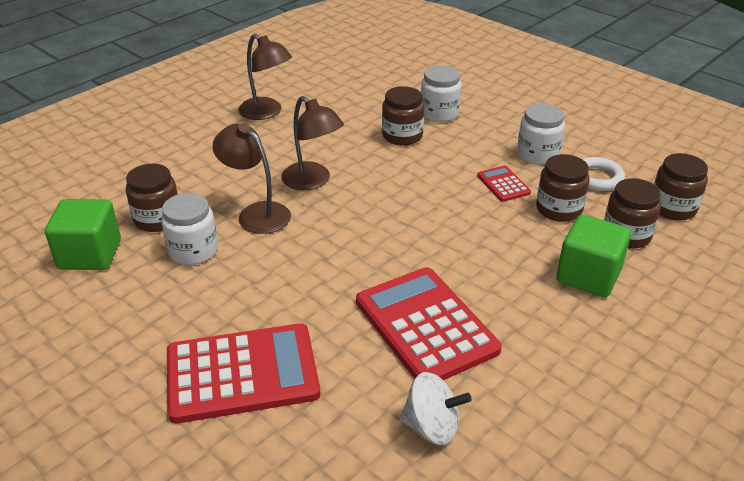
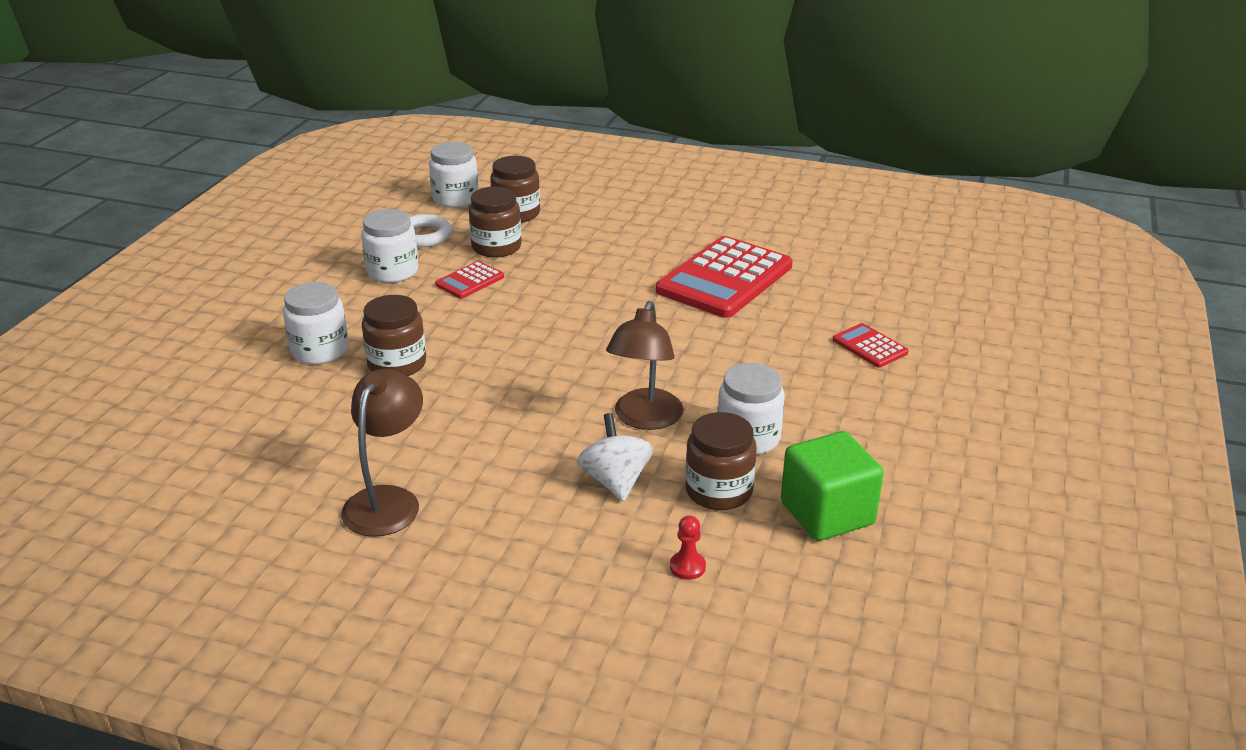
camera: 115 degrees left, 5 degrees down
(113, 187) = (687, 567): none -> red pawn
(242, 373) = (869, 346): red calculator -> red calculator, size x0.46
(312, 181) = (549, 400): brown lamp -> none
(432, 427) = (824, 255): white spinning top -> white spinning top (615, 481)
(588, 276) = (591, 223): green cube -> none
(672, 208) = (455, 198): brown jar -> white jar

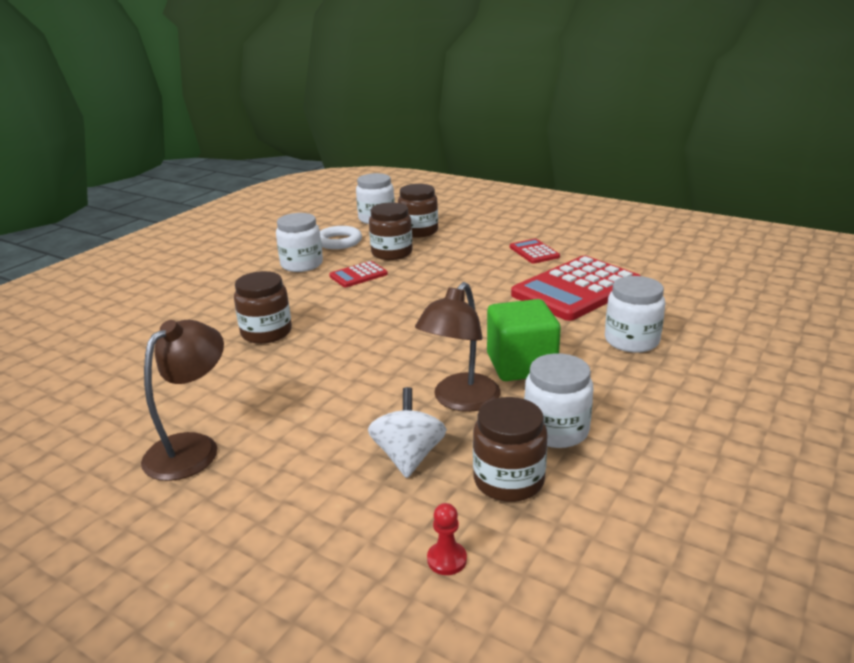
camera: 15 degrees right, 5 degrees down
(320, 350) = (212, 316): white jar -> white jar (631, 340)
(827, 513) = (619, 521): green cube -> green cube (521, 365)
(869, 346) = (703, 357): red calculator -> red calculator (534, 252)

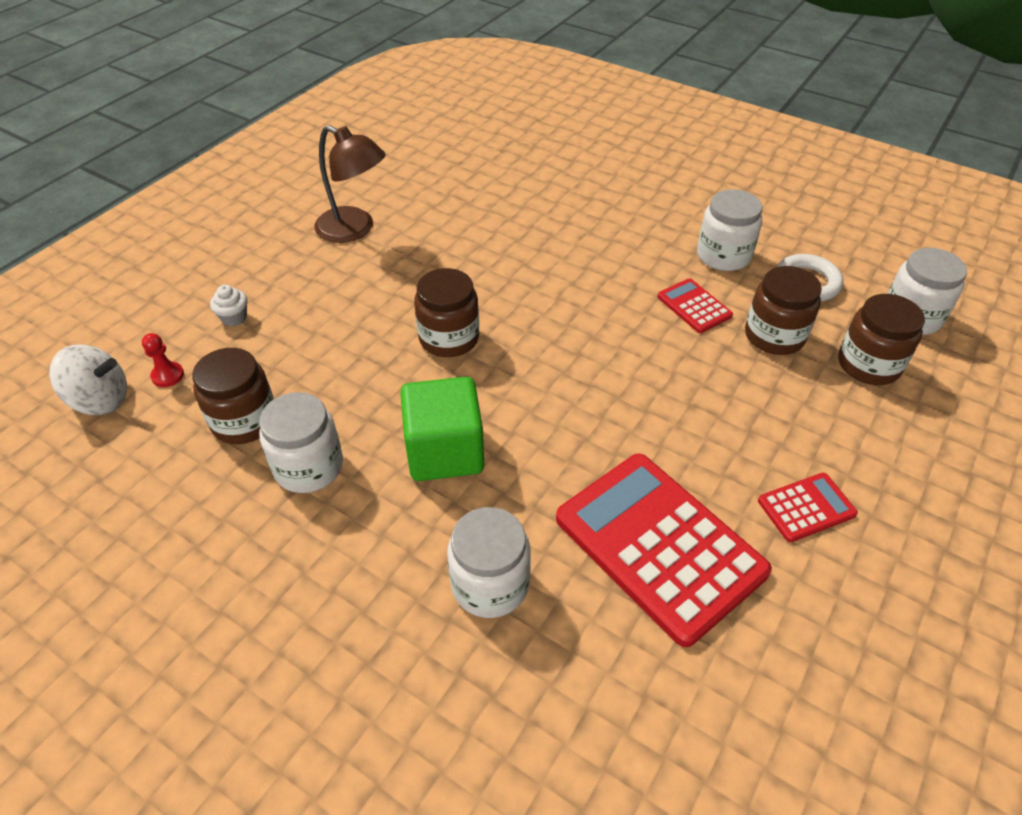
camera: 90 degrees right, 20 degrees up
(266, 332) = (544, 246): brown jar -> brown jar (449, 338)
(343, 521) = (234, 317): none -> white cupcake
(408, 456) = (302, 354): white spinning top -> white spinning top (101, 400)
(460, 401) = (382, 393): brown lamp -> none

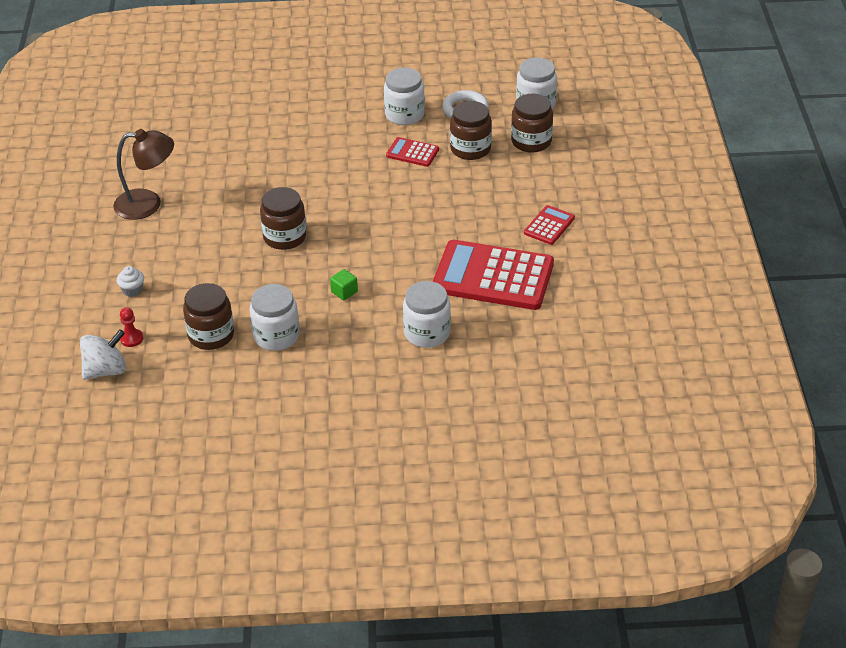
camera: 35 degrees left, 5 degrees down
(445, 451) = (344, 292): green cube -> green cube, size x0.43

